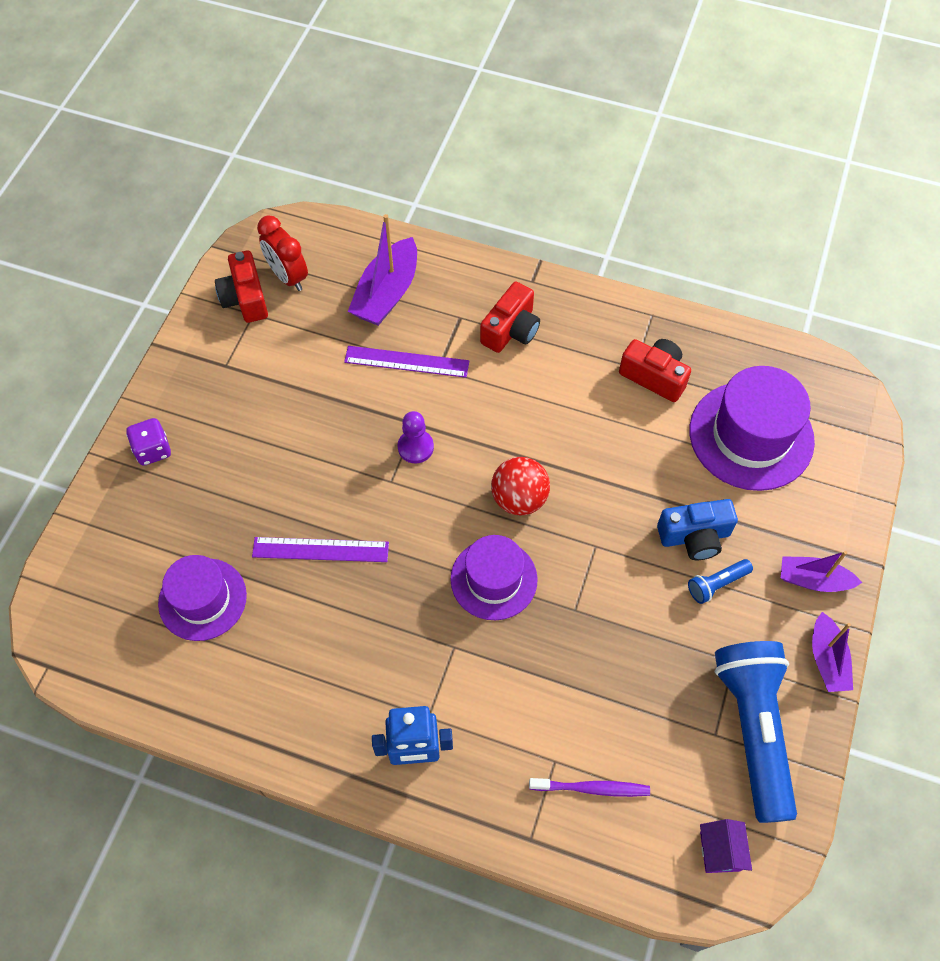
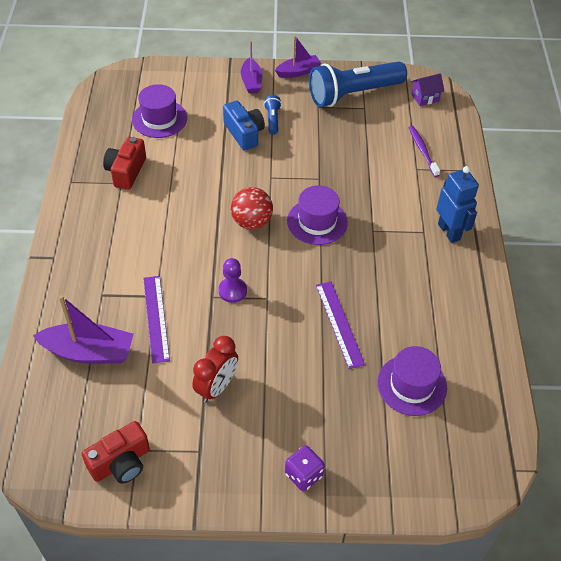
camera: 110 degrees left, 10 degrees down
(288, 276) = (87, 435): red clock -> red clock (216, 387)
(511, 330) = (106, 259): red camera -> none
(716, 584) = (272, 120): blue flashlight -> blue flashlight turned 135 degrees counterclockwise
(751, 435) = (159, 119): purple hat -> purple hat, size x0.66

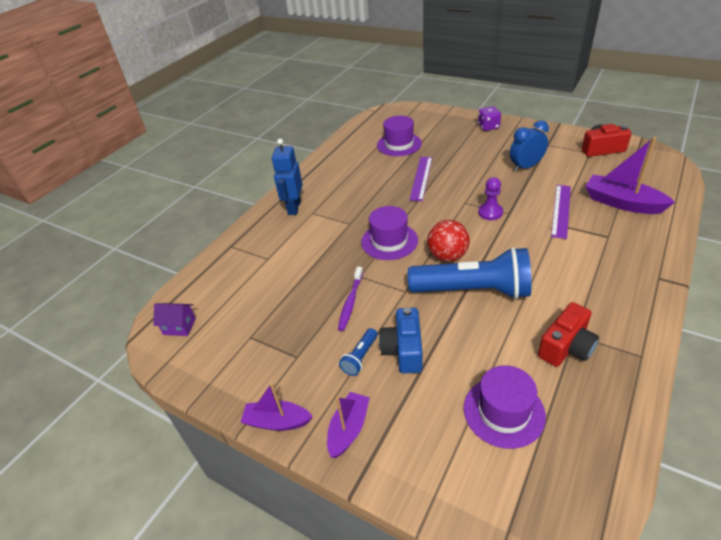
camera: 145 degrees left, 10 degrees down
(216, 387) = (525, 167): red clock -> blue clock
(353, 94) = (244, 359): blue flashlight -> blue flashlight (473, 290)
(422, 151) = (245, 272): purple toothbrush -> purple toothbrush (350, 302)

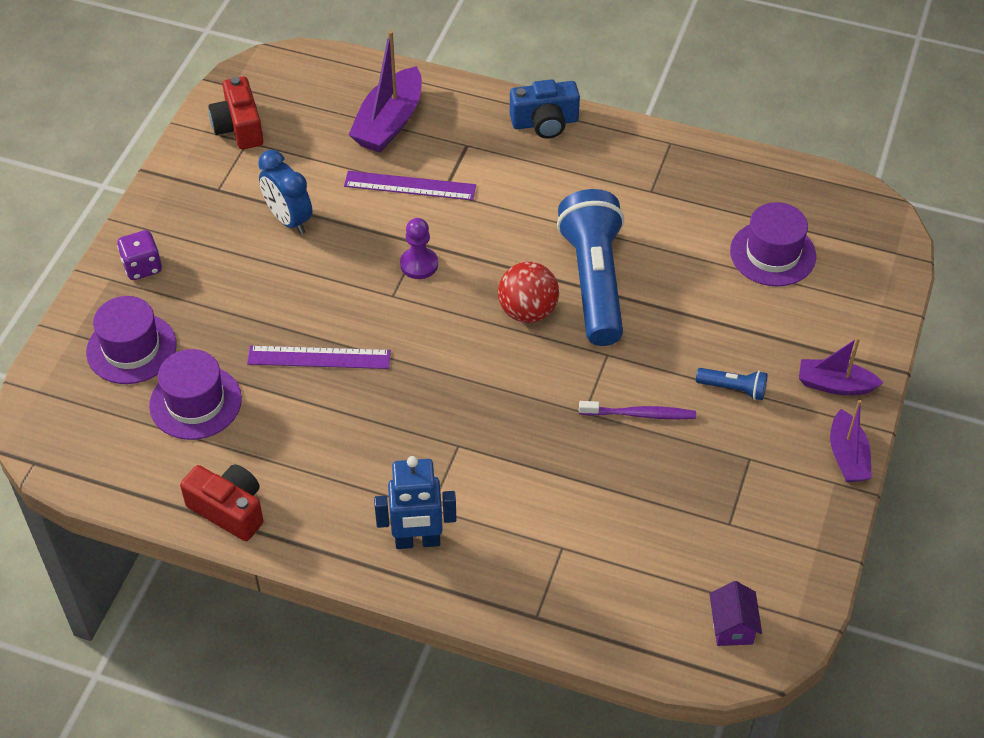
camera: 105 degrees left, 10 degrees up
(389, 241) = (500, 384): purple hat -> purple hat (131, 348)
(404, 350) = (711, 346): blue camera -> blue camera (545, 122)
(566, 347) = (671, 199): red camera -> red camera (229, 510)

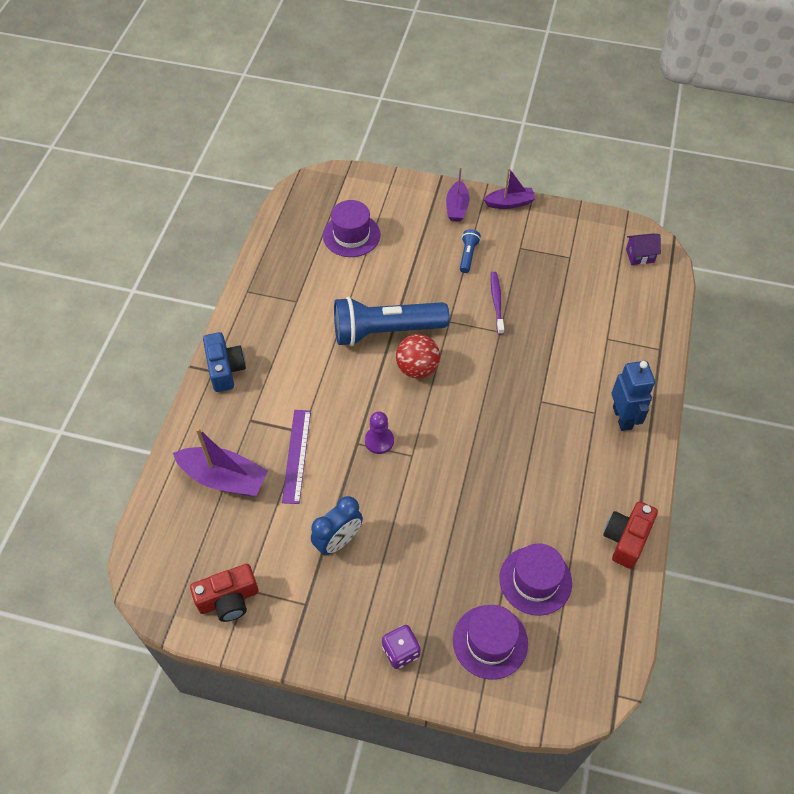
camera: 95 degrees left, 5 degrees up
(319, 357) = (478, 498): purple ruler -> none

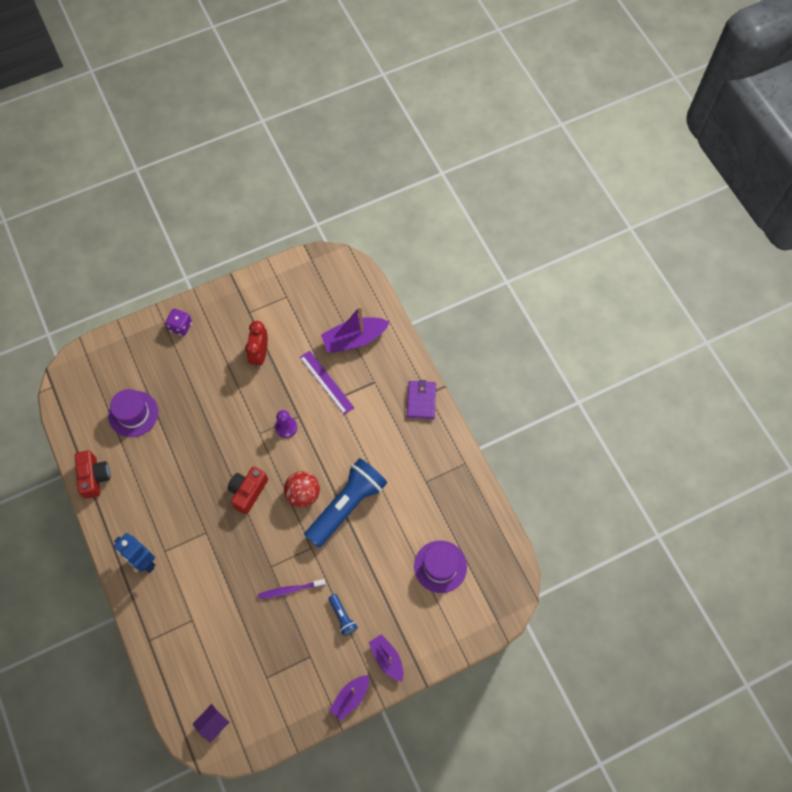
camera: 140 degrees right, 10 degrees up
(225, 369) = (421, 400): blue camera -> purple wallet
(228, 599) = (290, 286): red camera -> red camera (248, 492)
(338, 541) = (260, 354): blue clock -> red clock
(490, 641) = (137, 364): purple hat -> none
(496, 302) = (290, 590): purple toothbrush -> purple toothbrush turned 120 degrees clockwise

